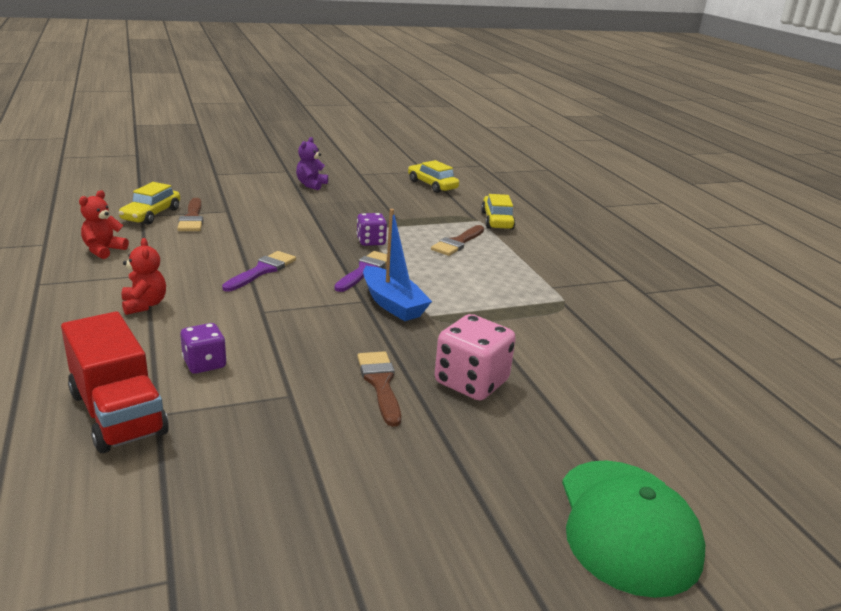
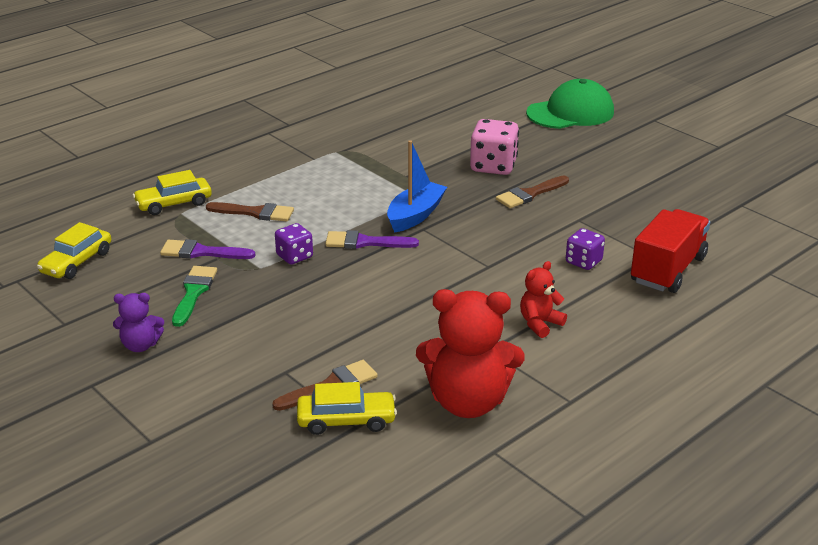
camera: 110 degrees left, 5 degrees up
(103, 250) = (468, 402): red teddy bear -> red teddy bear, size x1.99
(262, 270) = (417, 292): purple brush -> purple brush (201, 252)
(356, 205) = (194, 292): none -> green brush

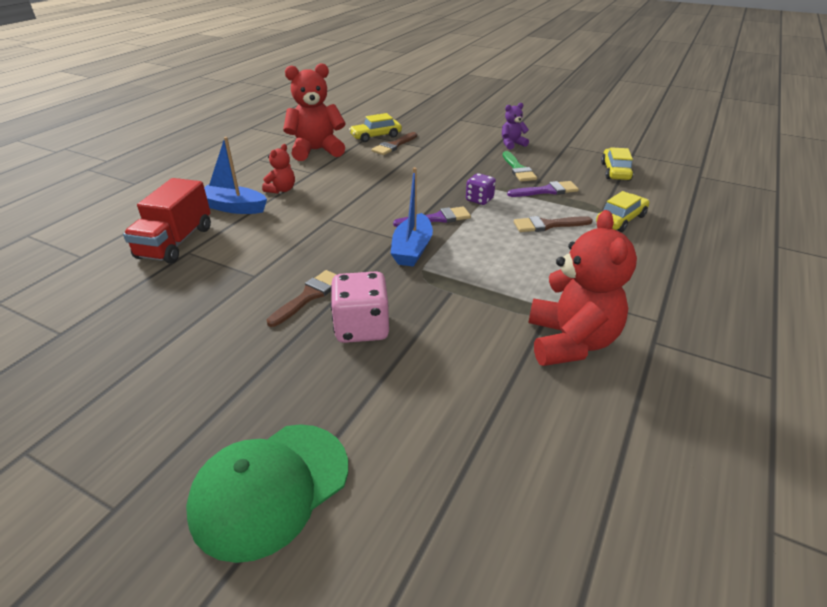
camera: 160 degrees right, 5 degrees up
(346, 133) = (570, 342): none -> red teddy bear
(583, 262) = (250, 236): purple dice -> none
(606, 306) = (233, 207): none -> blue boat

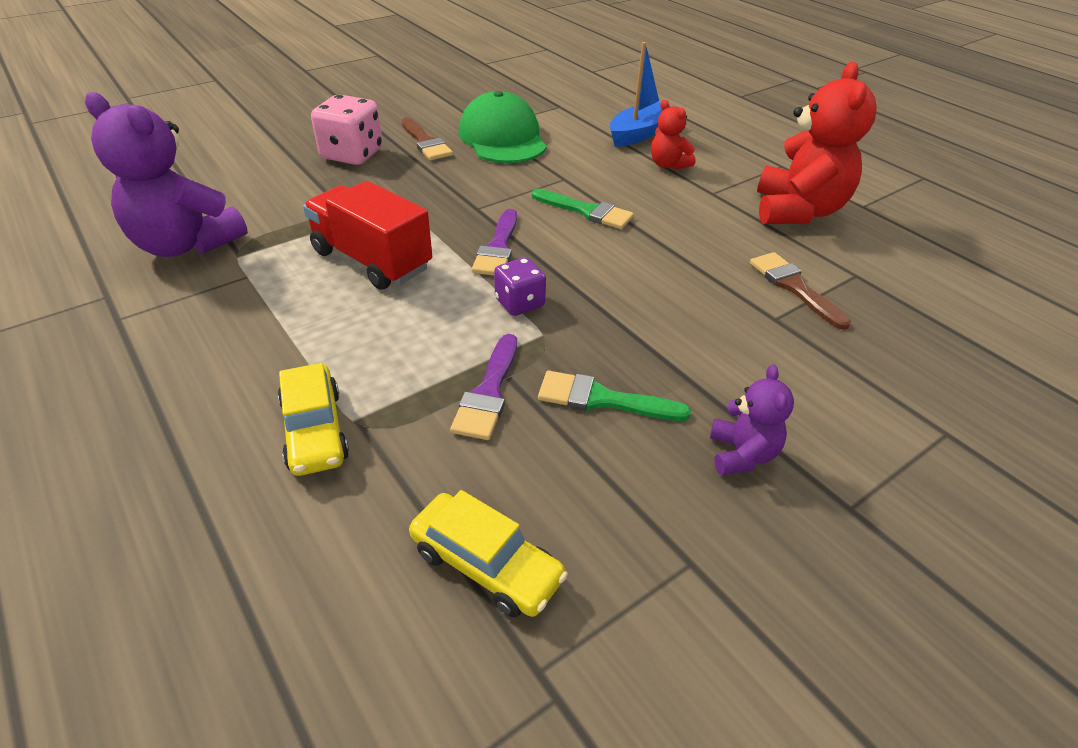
camera: 115 degrees right, 5 degrees up
(176, 242) = (583, 103): red truck -> red truck (372, 260)
(270, 488) = (255, 102): green cap -> green cap (502, 138)
(368, 202) = (586, 211): none -> green brush
(376, 136) = (850, 280): yellow car -> none
(412, 249) = (444, 210): blue boat -> none
(547, 225) = (386, 336): brown brush -> none
(570, 342) = (186, 244): red teddy bear -> purple teddy bear

